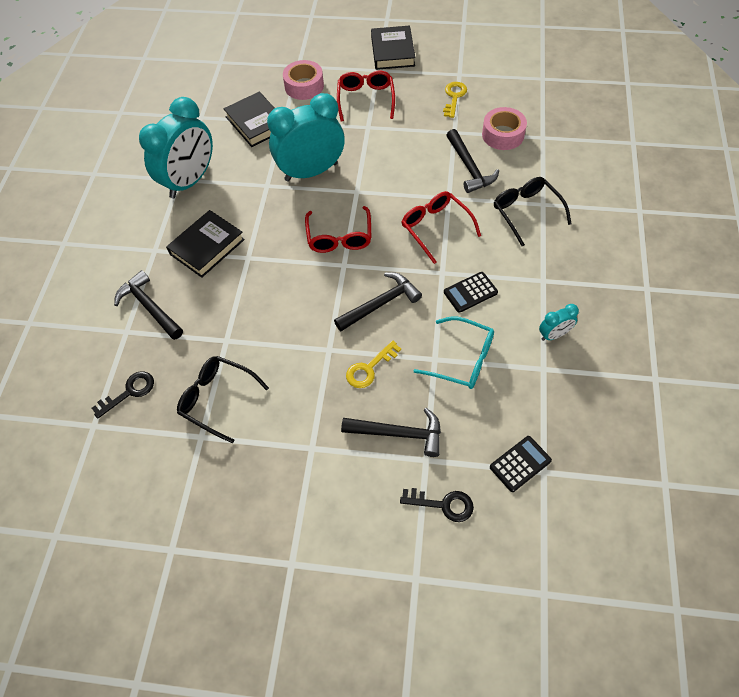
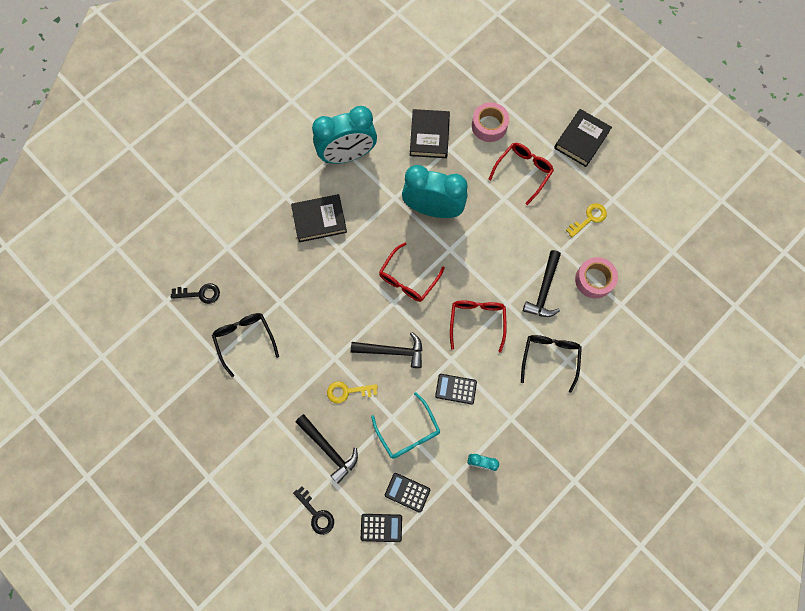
camera: 35 degrees right, 15 degrees up
(149, 307) = (253, 240): black hammer -> none
(513, 412) = (407, 492): none -> black calculator

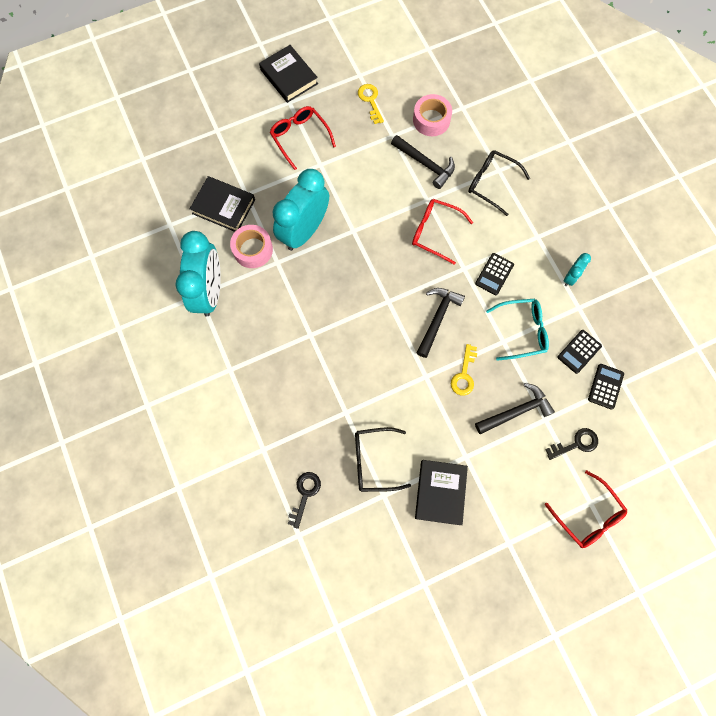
camera: 70 degrees left, 0 degrees up
(319, 220) = (270, 343): black book -> black book (440, 492)
(408, 279) = (368, 279): red glasses -> red glasses (588, 515)
(489, 126) = (237, 149): pink tape -> pink tape (253, 250)

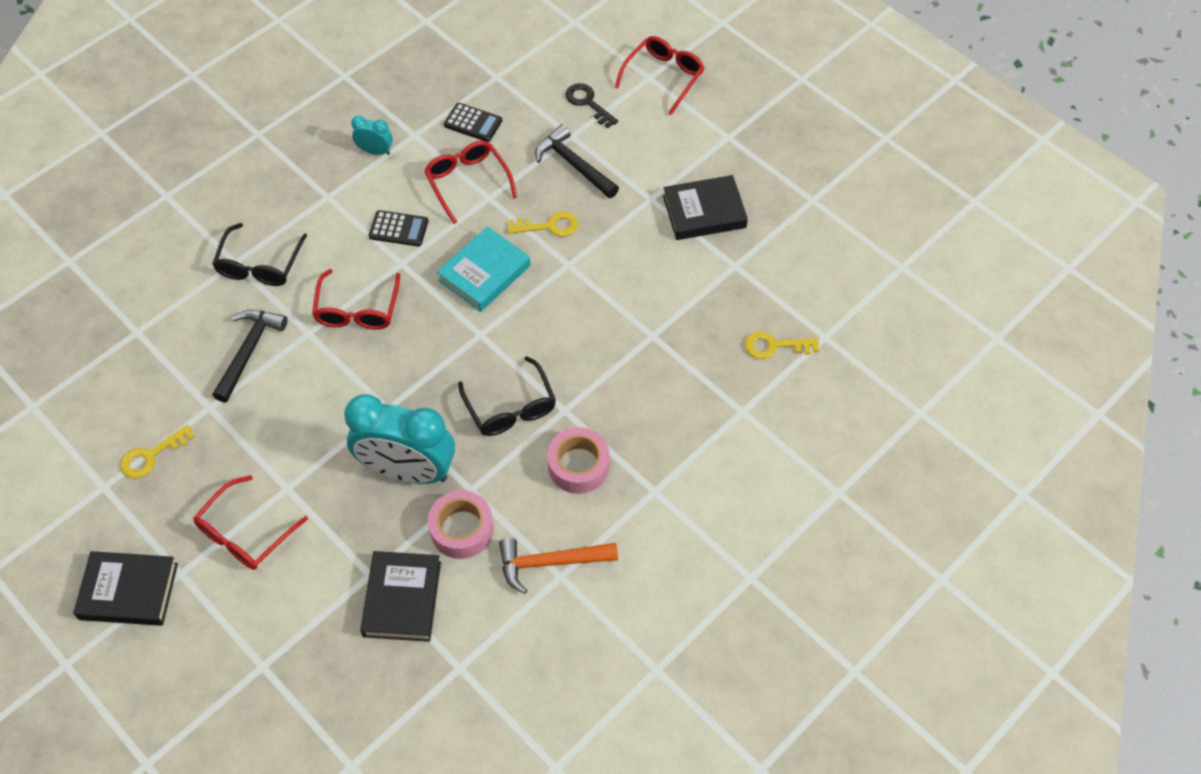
camera: 110 degrees left, 15 degrees down
(210, 292) = (550, 562): turquoise clock -> orange hammer
(289, 77) = (129, 591): black book -> black book turned 60 degrees clockwise
(305, 494) = (775, 346): black key -> yellow key
(374, 461) = (699, 287): black glasses -> black glasses (510, 407)
(431, 120) = (168, 365): pink tape -> pink tape (578, 466)
(437, 318) = (484, 273): black hammer -> turquoise book
(522, 331) = (467, 182): turquoise glasses -> red glasses
(605, 386) = (507, 91): black calculator -> none

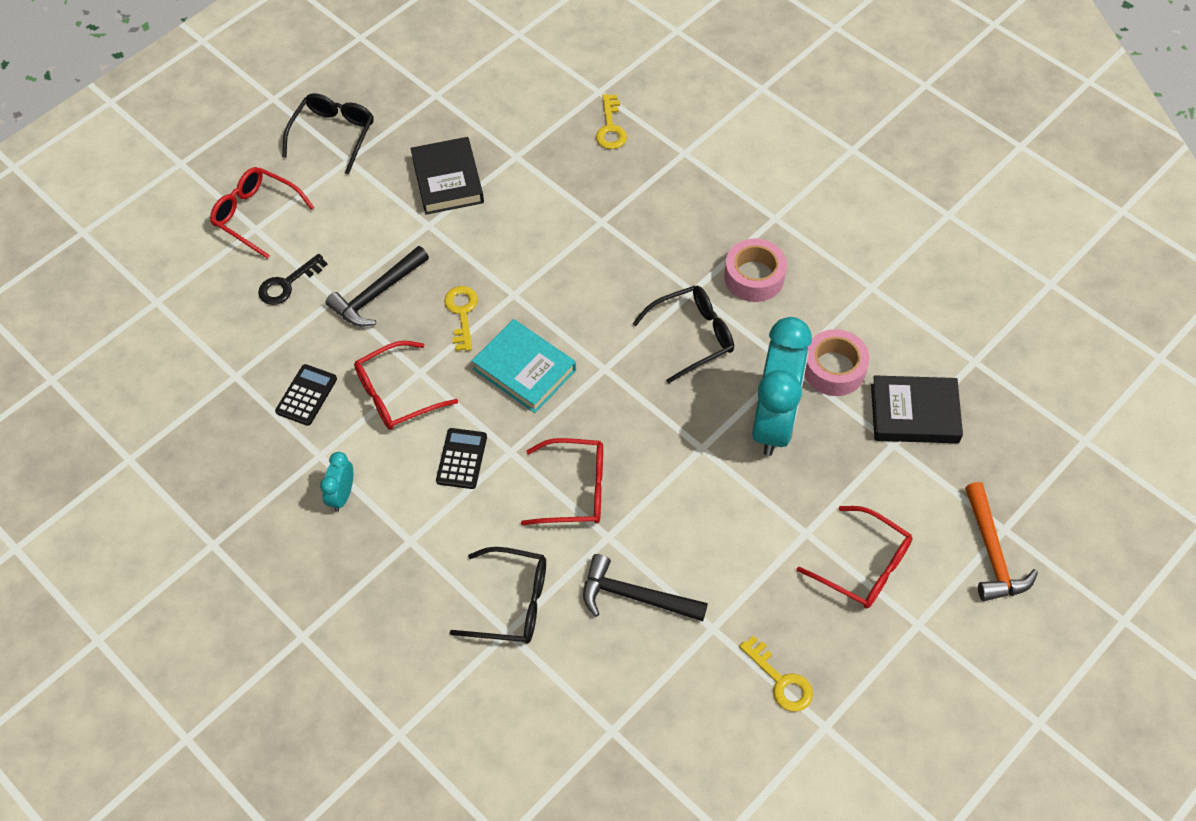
camera: 90 degrees left, 0 degrees up
(129, 591) = (947, 673): black book -> none
(550, 562) = (859, 295): orange hammer -> orange hammer (992, 553)
(758, 124) = (333, 135): none -> black glasses

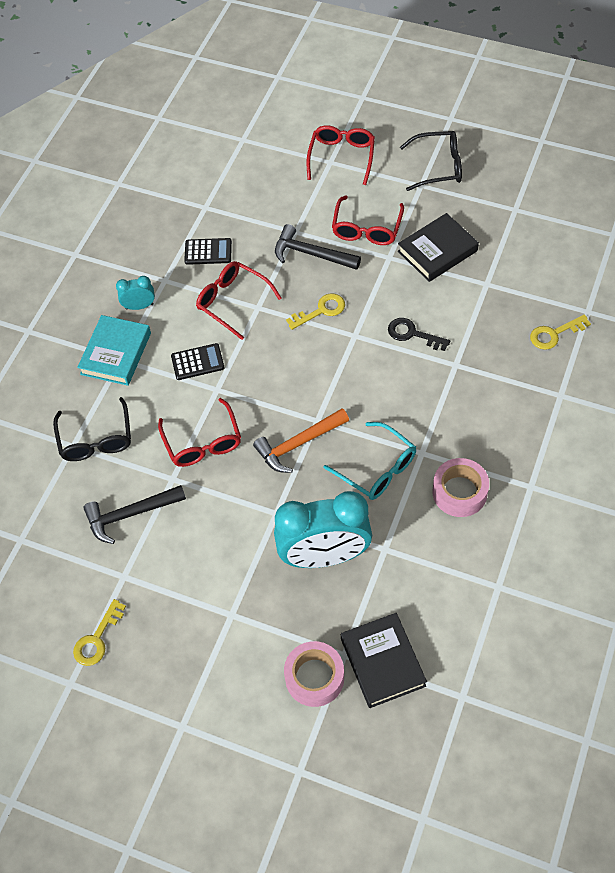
camera: 70 degrees right, 0 degrees up
(287, 284) = (293, 200): black key -> black key (413, 334)
(524, 369) = (291, 369): turquoise book -> turquoise book (116, 353)
(635, 596) = (130, 514): black hammer -> black hammer turned 105 degrees counterclockwise
(692, 336) = (377, 469): black glasses -> turquoise glasses
(834, 369) = (397, 584): pink tape -> pink tape (314, 677)
(864, 566) = (218, 668): red glasses -> red glasses (367, 229)
(992, 553) = (271, 767): orange hammer -> orange hammer (298, 444)

